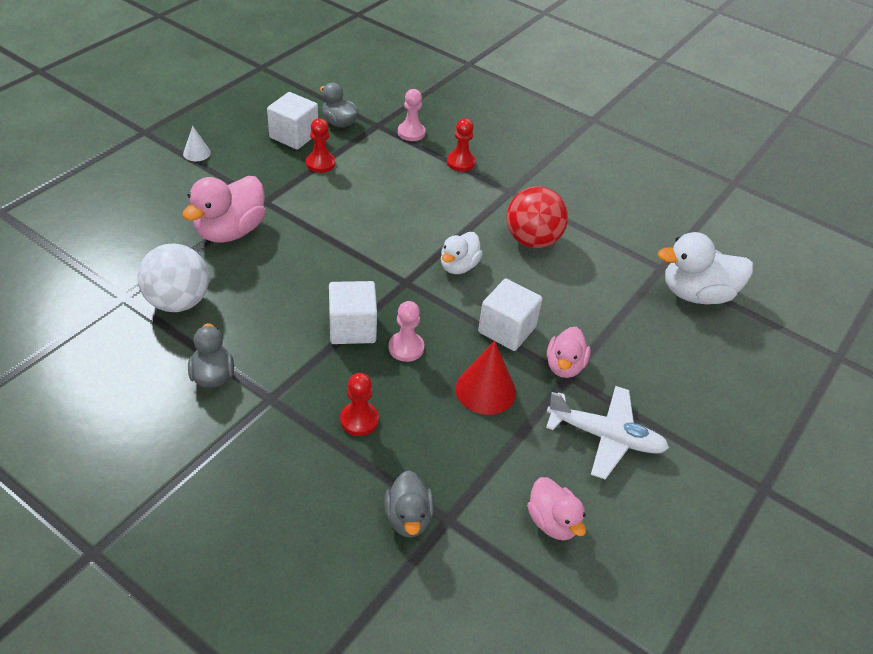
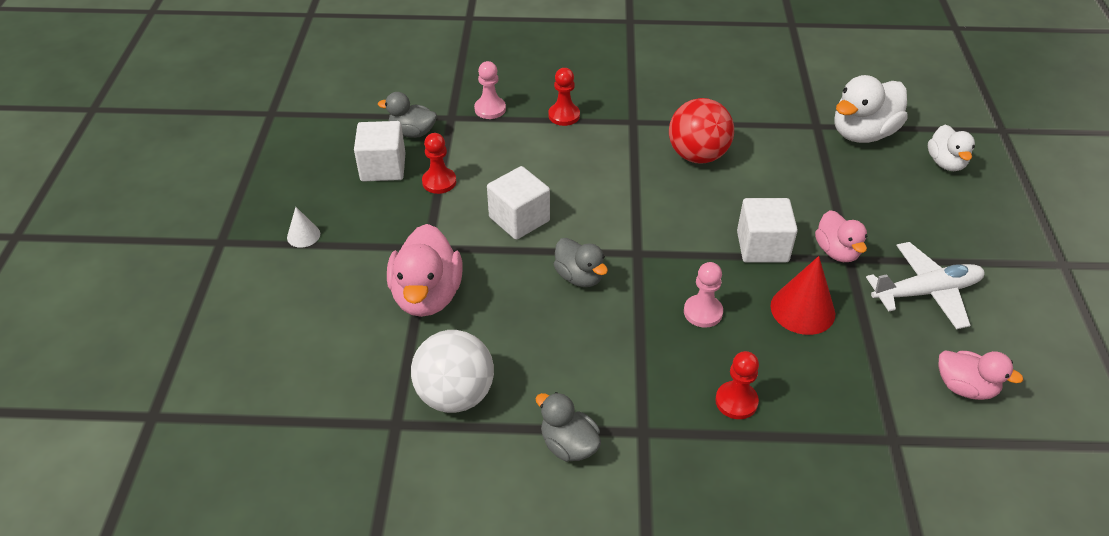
camera: 30 degrees left, 0 degrees up
(352, 328) = (640, 322): white cube -> white cube (519, 219)
(408, 518) = (865, 459): grey duck -> grey duck (579, 277)
(458, 266) = (665, 213): white duck -> white duck (945, 163)

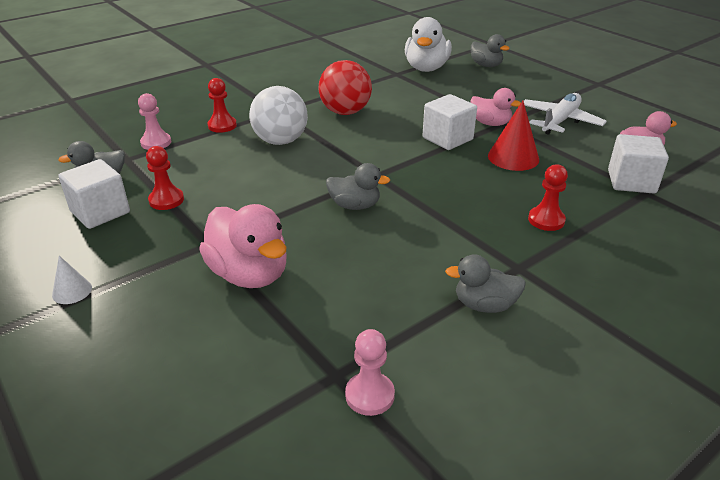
camera: 40 degrees left, 10 degrees down
(455, 395) = (359, 325): white ball -> white ball (280, 141)
(519, 219) = (264, 194): white cube -> white cube (631, 181)
(703, 312) = (461, 186): pink pawn -> pink pawn (369, 395)
(945, 163) = (486, 65): white duck -> grey duck

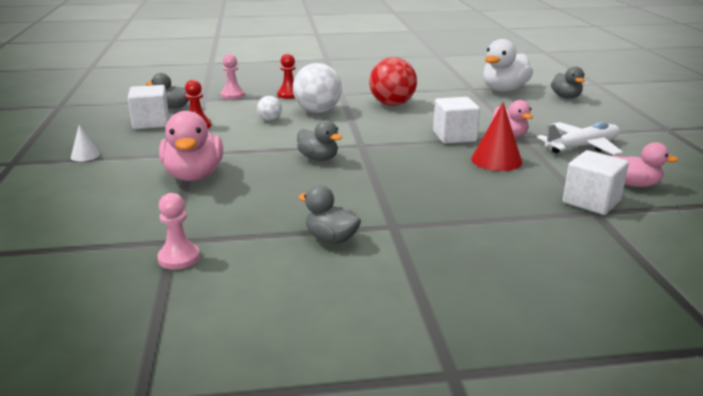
camera: 30 degrees right, 10 degrees down
(242, 167) = (270, 120): none -> white ball
(546, 220) = (464, 205): red pawn -> none

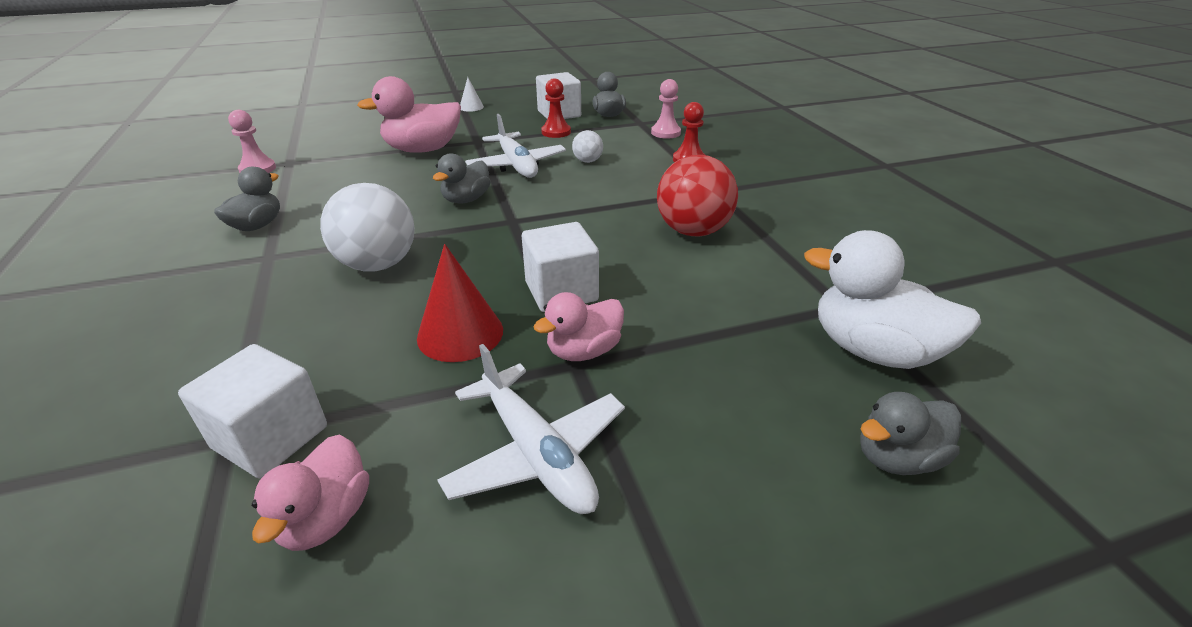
camera: 80 degrees right, 10 degrees up
(261, 141) = (517, 165): none -> white plane
(317, 111) = (632, 183): white ball -> white ball (378, 264)

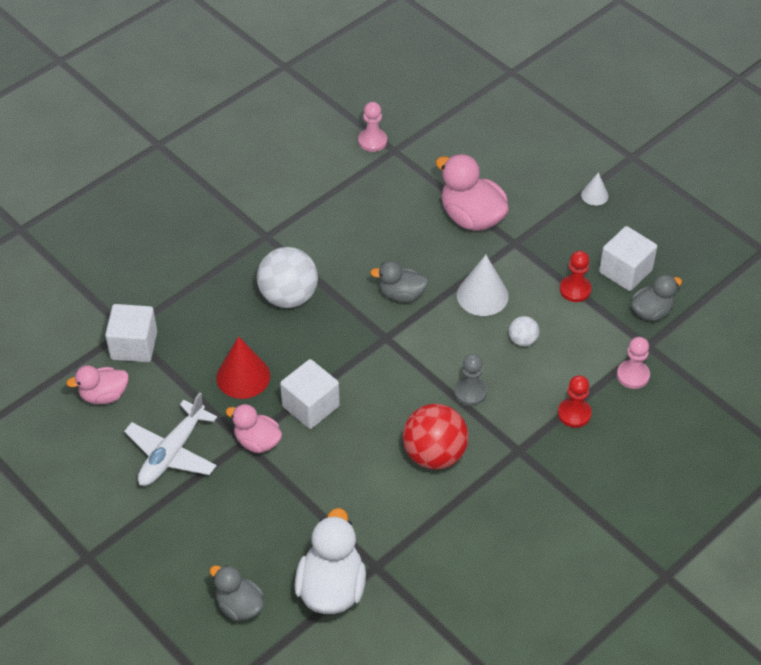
camera: 65 degrees right, 15 degrees up
(257, 226) = (297, 203): grey duck -> none
(517, 165) = (482, 295): white plane -> white cone
(626, 195) = (470, 392): none -> grey pawn

